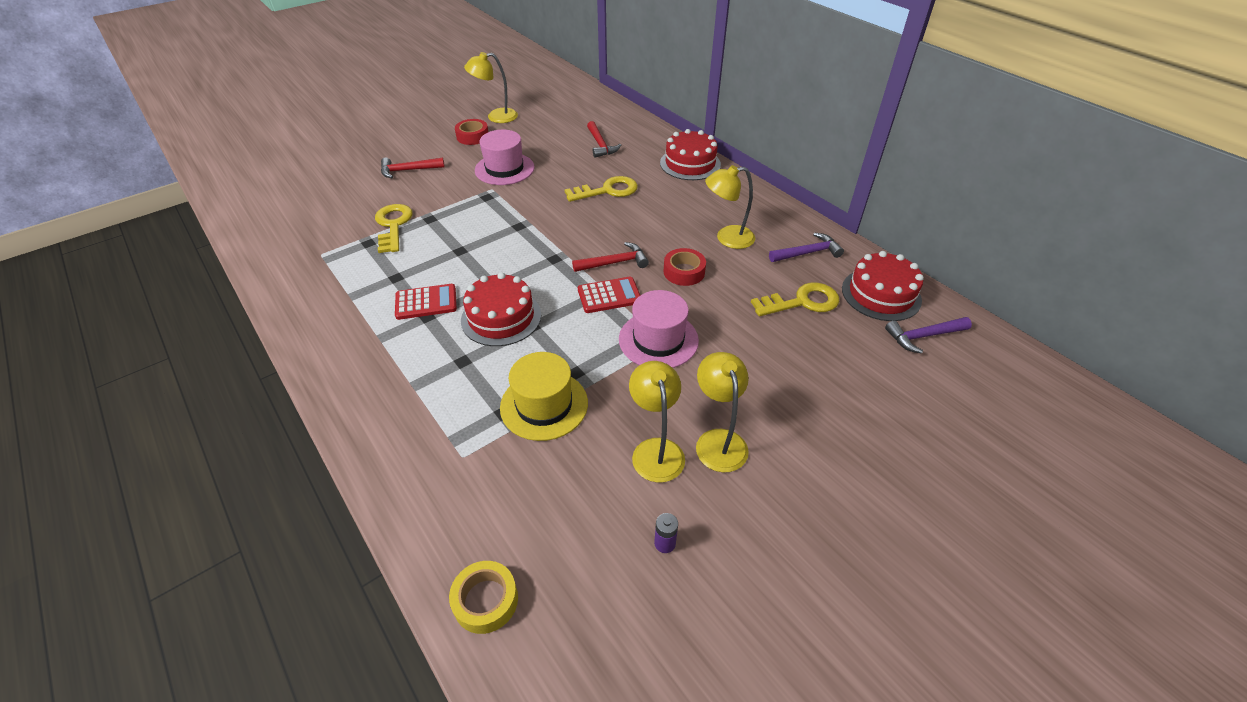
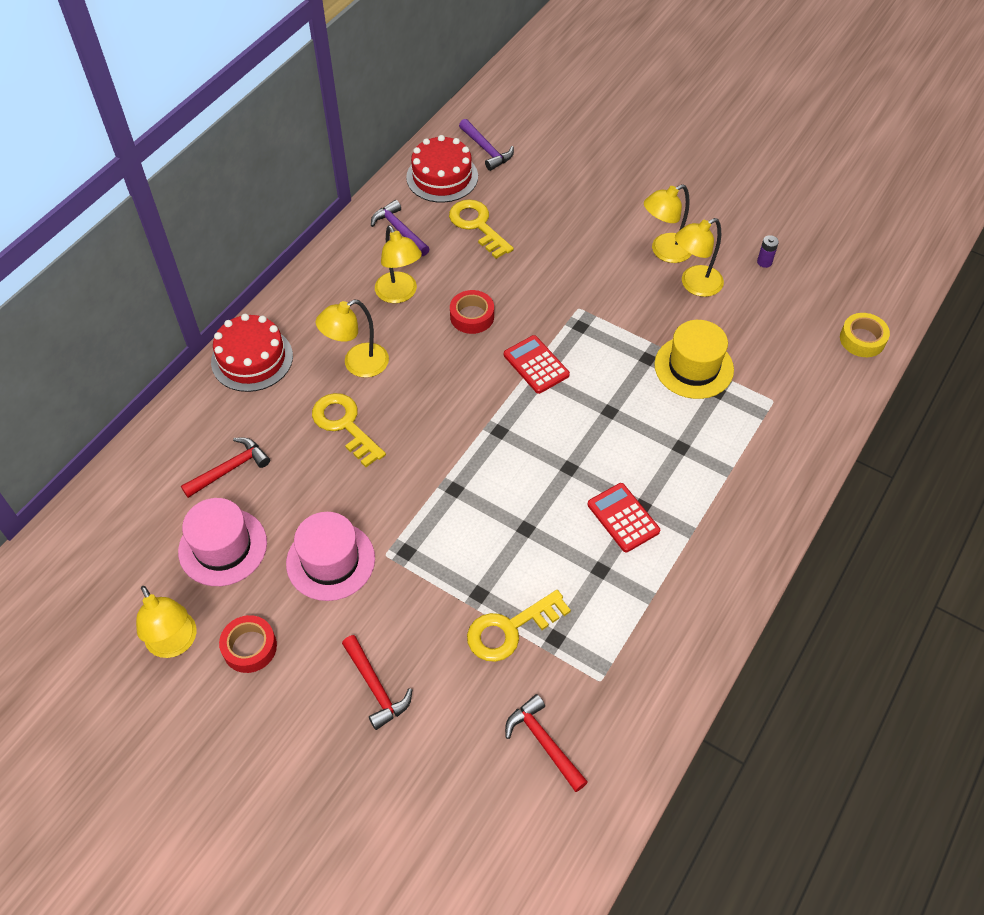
camera: 110 degrees left, 10 degrees up
(501, 317) = (610, 441): red cake -> none
(615, 263) = (482, 376): red hammer -> red hammer (543, 742)
(658, 340) = (577, 312): pink hat -> pink hat (223, 547)
(661, 205) = (357, 364): none -> yellow lamp

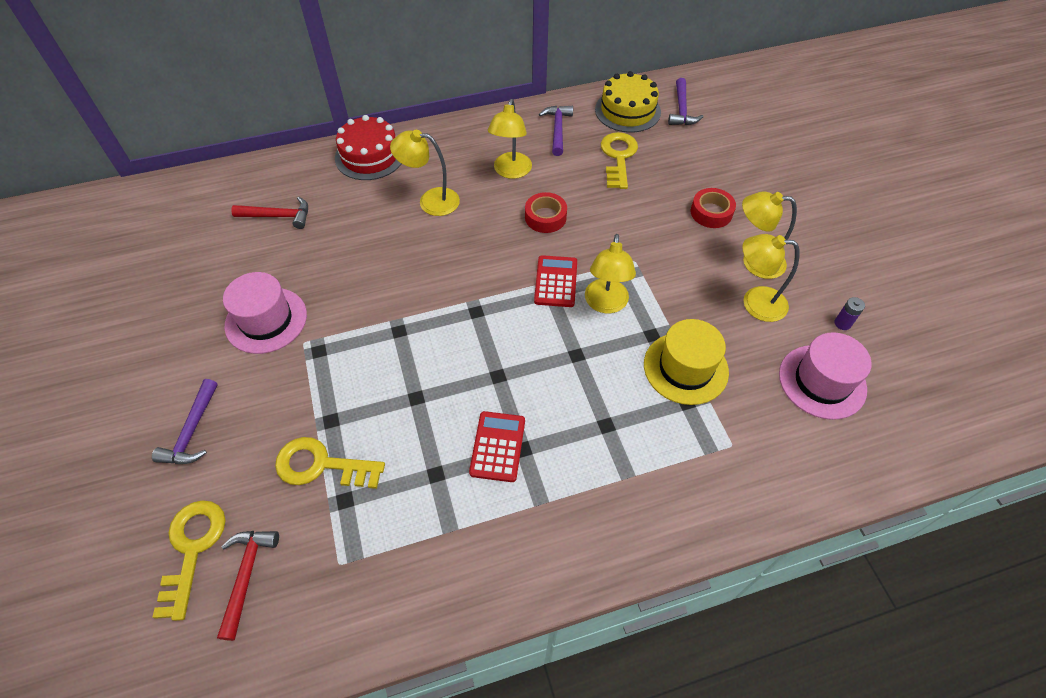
camera: 40 degrees right, 0 degrees up
(175, 643) = (123, 304): yellow lamp -> yellow lamp (605, 304)
(223, 547) = (217, 262): pink hat -> pink hat (822, 381)
(249, 647) = (156, 340): red tape -> red tape (711, 212)
(345, 425) = (377, 235): yellow key -> yellow key (192, 549)
(376, 687) = (192, 432): red hammer -> purple hammer
(442, 177) = (627, 110): red cake -> yellow cake
(862, 339) = (879, 452): yellow tape -> none

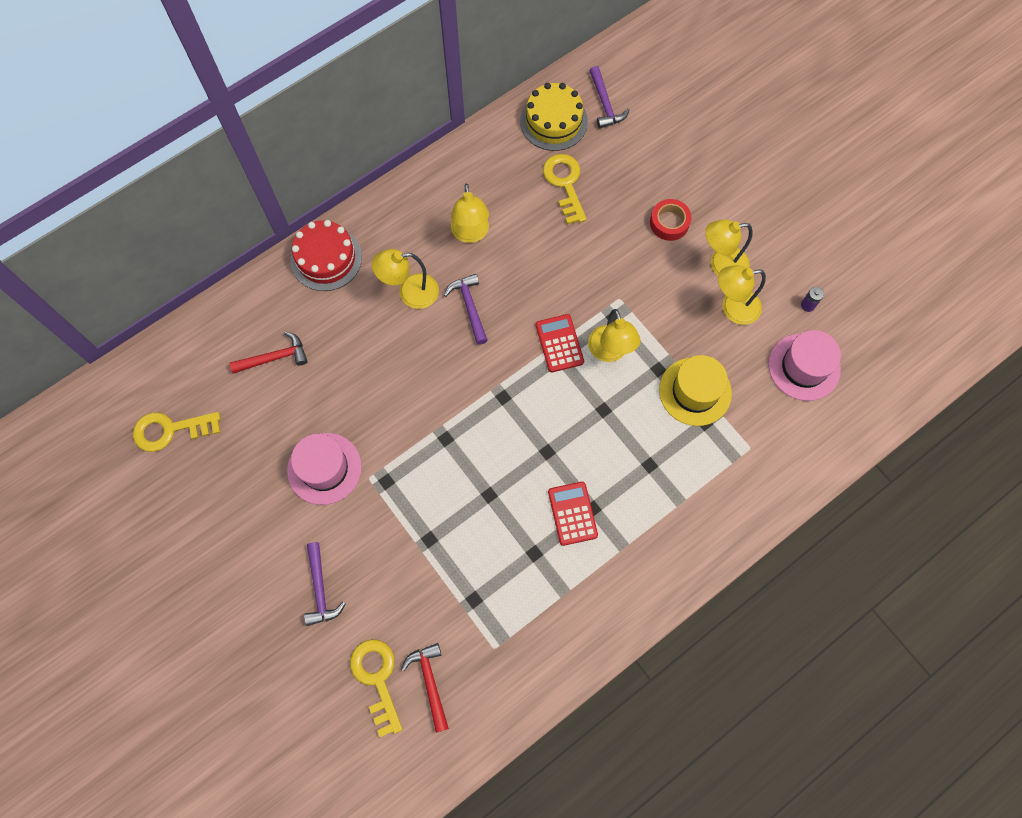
camera: 20 degrees left, 15 degrees up
(321, 465) = (441, 579): yellow key -> yellow key (170, 430)
(545, 217) = (524, 277): red tape -> none
(557, 129) = (495, 167): purple hammer -> purple hammer (469, 306)

